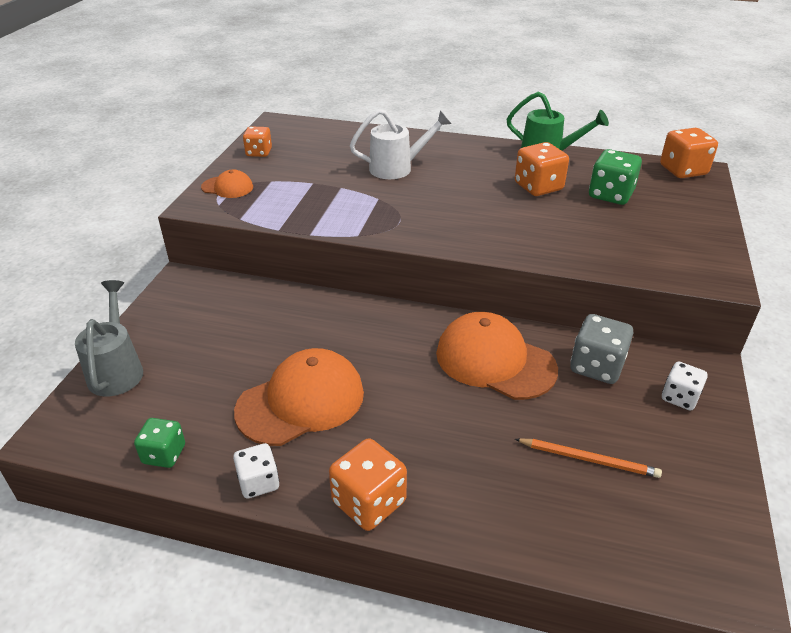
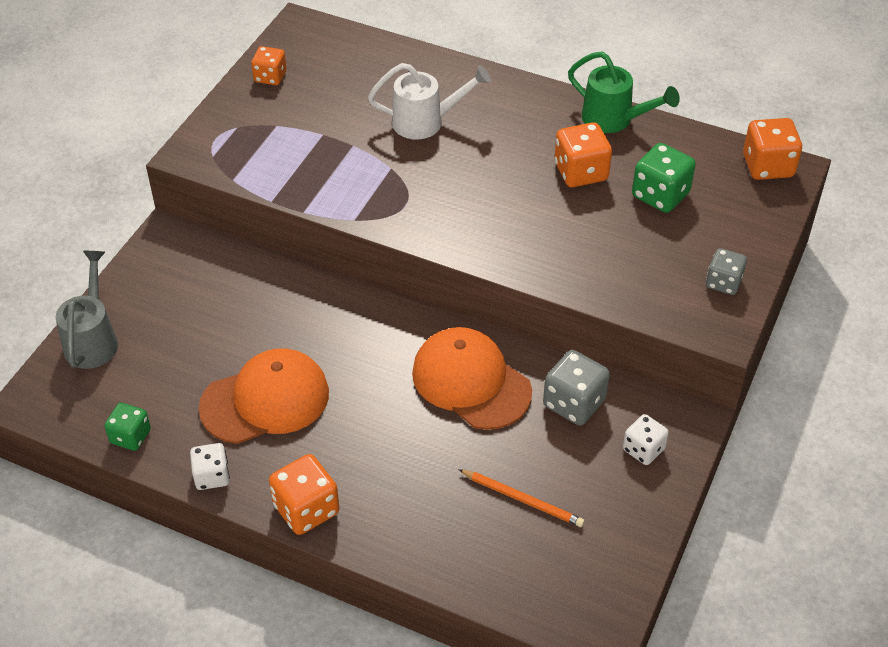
camera: 10 degrees right, 10 degrees up
(227, 187) = (226, 130): orange cap -> none
(699, 246) = (723, 282): none -> grey dice

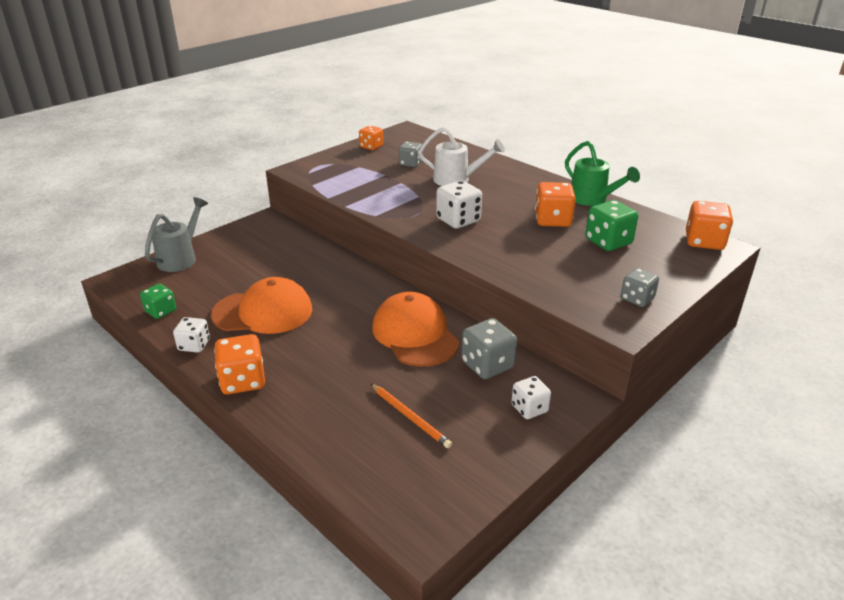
camera: 20 degrees right, 15 degrees down
(345, 102) = (410, 163): none -> grey dice
(464, 202) = (458, 220): none -> white dice

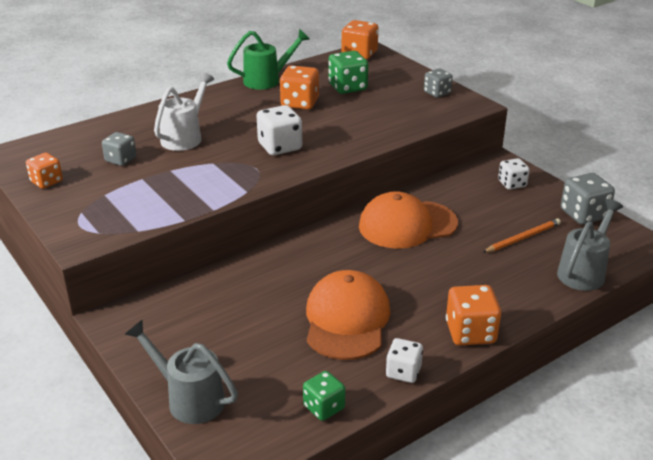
camera: 80 degrees left, 0 degrees up
(349, 467) = (584, 272): none -> grey watering can
(487, 365) = (457, 194): grey dice -> grey dice (583, 214)

